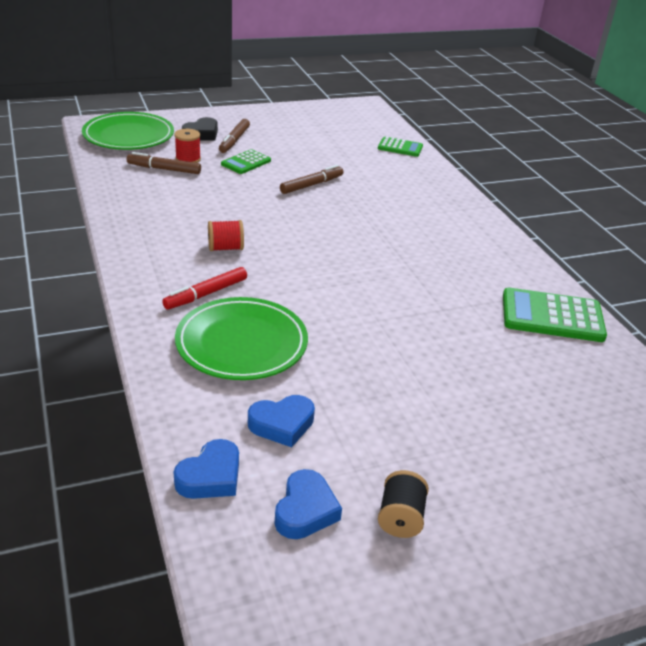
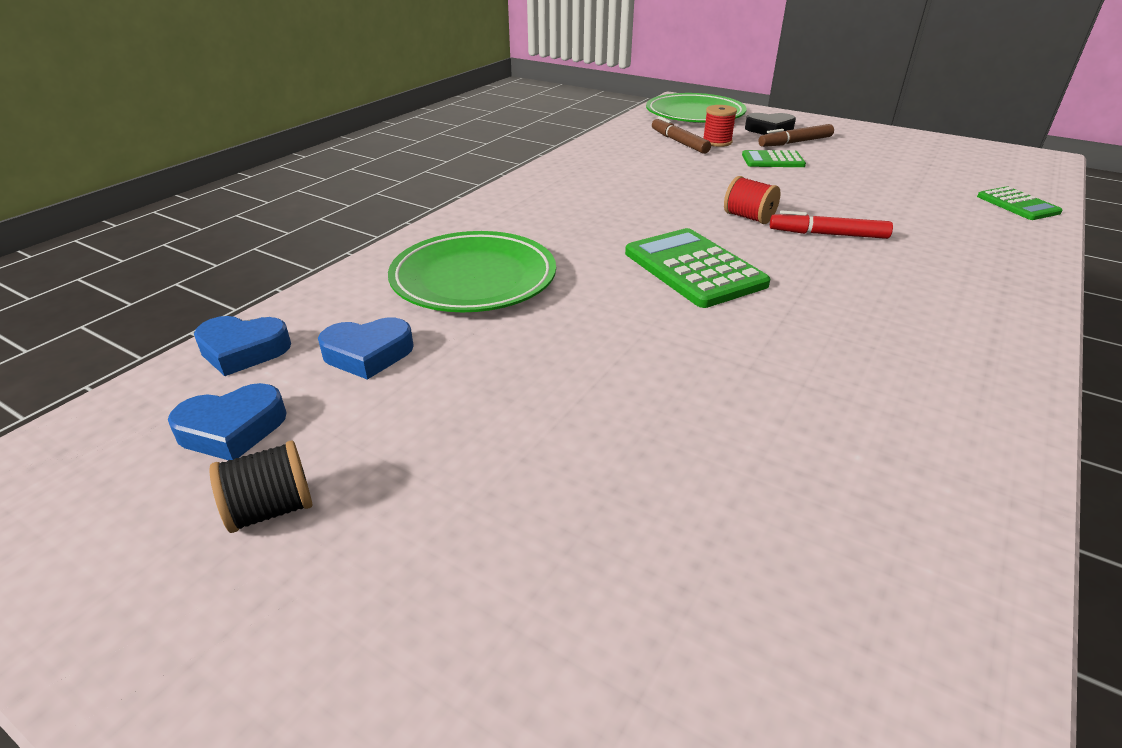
camera: 55 degrees right, 0 degrees up
(206, 294) = (525, 232): red marker -> red marker (828, 234)
(225, 248) = (614, 210): red spool -> red spool (748, 217)
(282, 424) = (368, 354): blue heart -> blue heart turned 45 degrees counterclockwise
(311, 185) = (813, 198): brown marker -> none
(552, 316) = (925, 471): green calculator -> green calculator (694, 269)

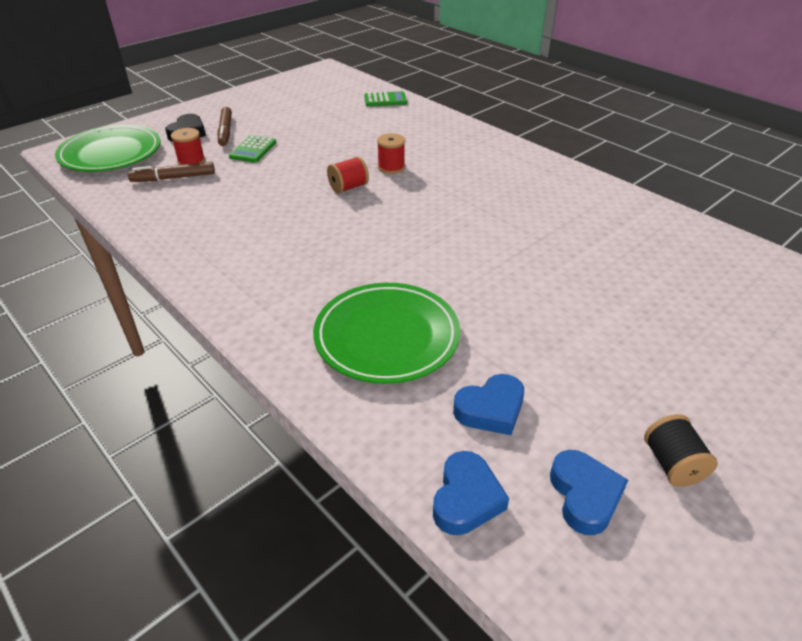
camera: 75 degrees left, 5 degrees up
(368, 354) = (490, 409): blue heart -> blue heart turned 60 degrees clockwise
(694, 269) = (415, 229): green calculator -> none
(828, 234) = (391, 167): red marker -> red spool

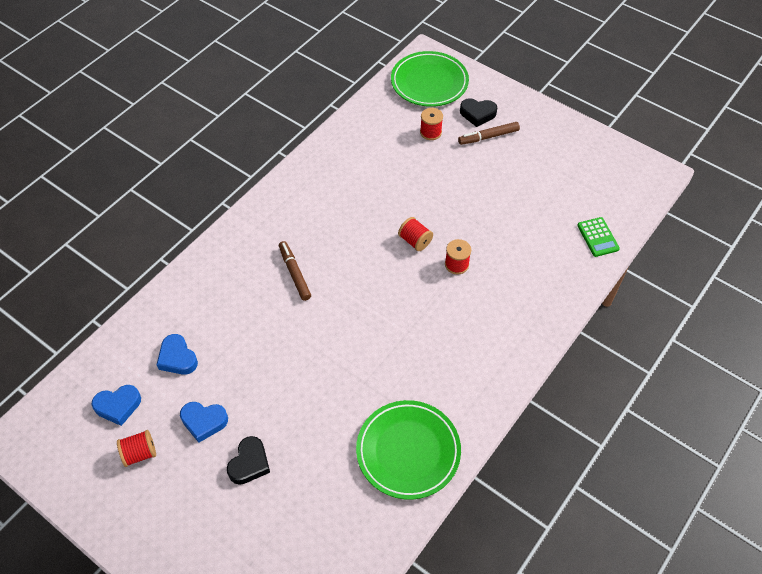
camera: 80 degrees right, 15 degrees up
(173, 178) = (402, 131): brown marker -> brown marker (294, 273)
(253, 150) = (460, 164): green calculator -> none
(387, 337) = (236, 296): green plate -> green plate (408, 451)
(466, 498) = (116, 350): blue heart -> blue heart (204, 422)
(665, 339) = (249, 463): none -> black heart
(672, 464) = (139, 453): black spool -> red spool

